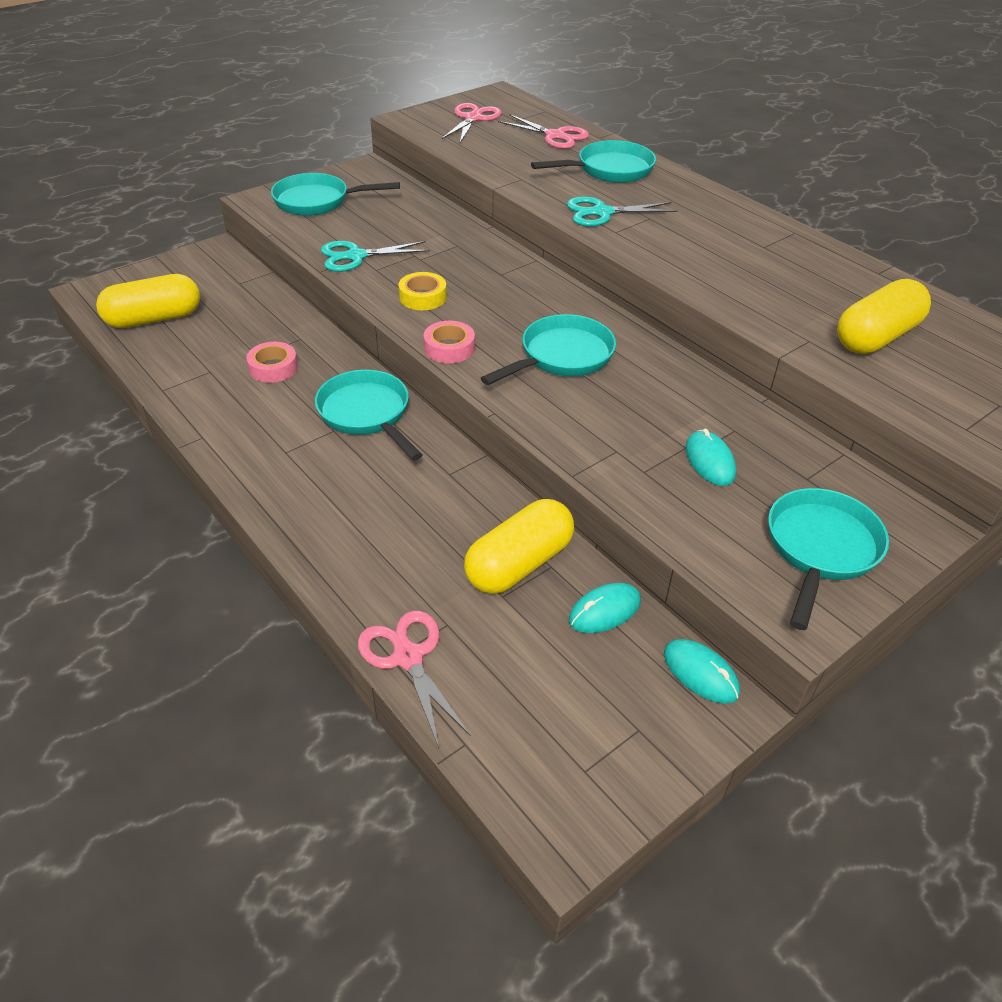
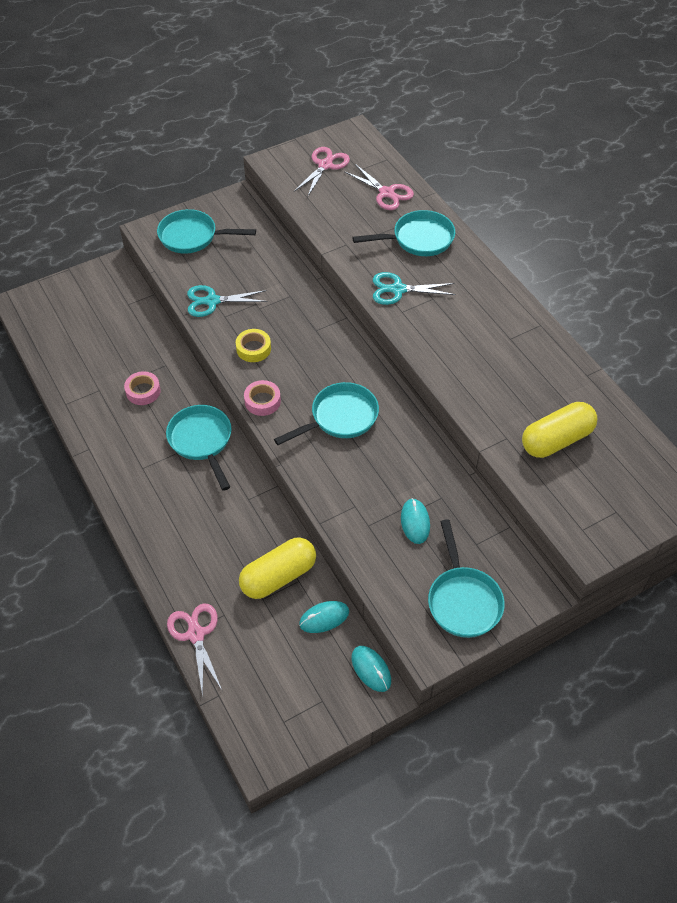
camera: 10 degrees right, 10 degrees up
(154, 319) = (64, 335): yellow capsule -> none
(820, 549) = (463, 600): turquoise pan -> turquoise pan turned 135 degrees clockwise

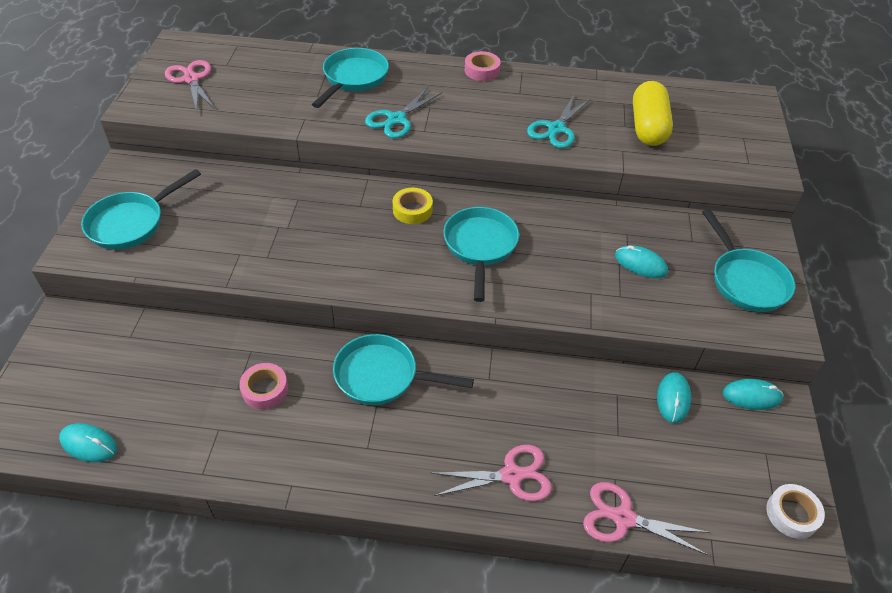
camera: 55 degrees left, 5 degrees down
(45, 342) = (89, 444): none -> turquoise mouse
(212, 301) = (236, 255): turquoise scissors -> turquoise scissors (556, 129)
(253, 349) = (333, 259): yellow tape -> yellow tape (412, 210)
(262, 401) = (406, 288): pink tape -> pink tape (482, 71)
(278, 576) = (600, 407): yellow capsule -> none
(278, 739) = (792, 514): none -> white tape
(387, 193) = (276, 66): pink scissors -> pink scissors (512, 475)
(463, 600) = (746, 281): turquoise pan -> turquoise pan turned 45 degrees clockwise

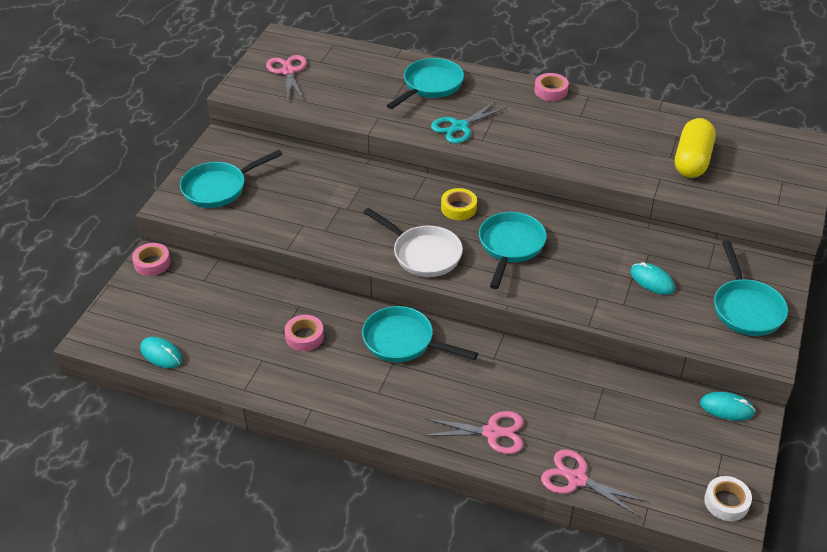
camera: 15 degrees right, 5 degrees down
(63, 324) = (152, 263): none -> pink tape
(386, 269) = (423, 254): none -> white pan
(556, 129) = (603, 152): turquoise scissors -> none
(673, 398) = (653, 398): turquoise mouse -> none

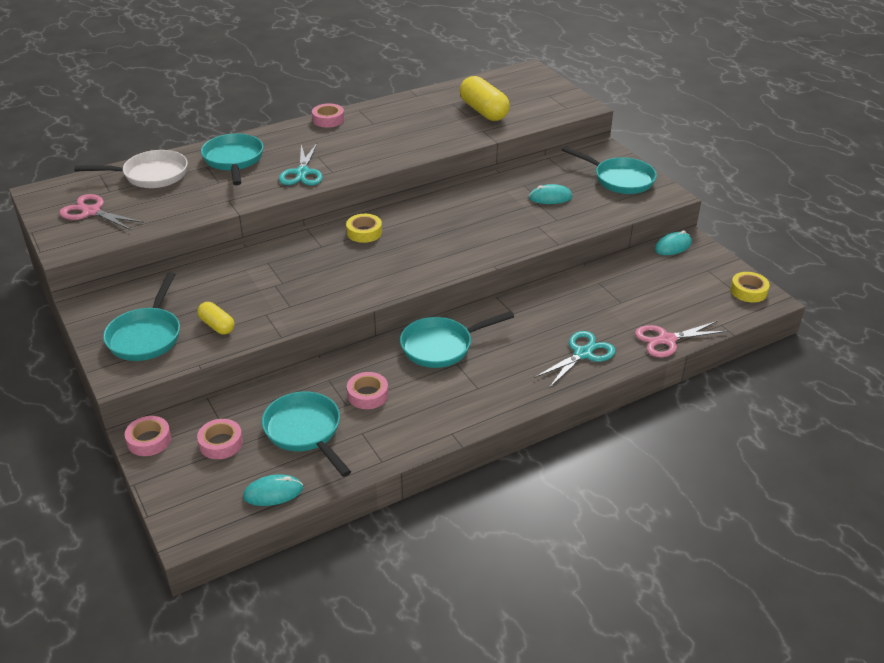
camera: 50 degrees left, 5 degrees down
(182, 297) = (221, 443): none -> pink tape
(264, 211) = (217, 326): none -> yellow capsule
(423, 254) = (388, 273): white pan -> white pan (151, 175)
(492, 432) = (583, 354): pink scissors -> turquoise scissors
(510, 246) = (437, 232): turquoise pan -> turquoise pan (305, 431)
(726, 502) = (748, 291): white tape -> yellow tape

